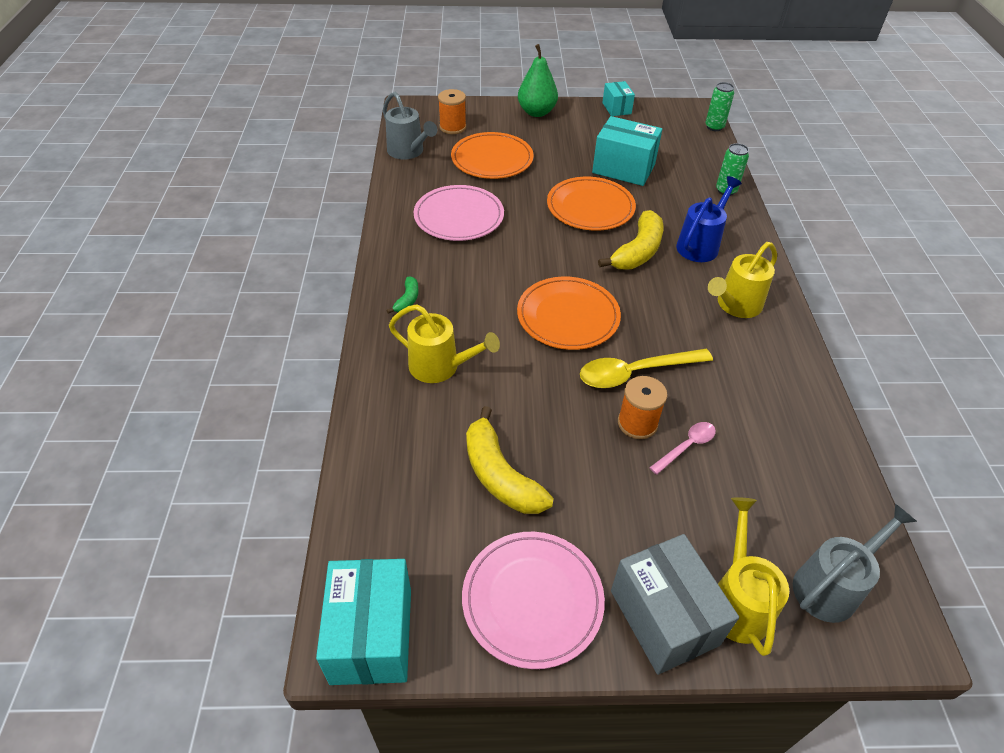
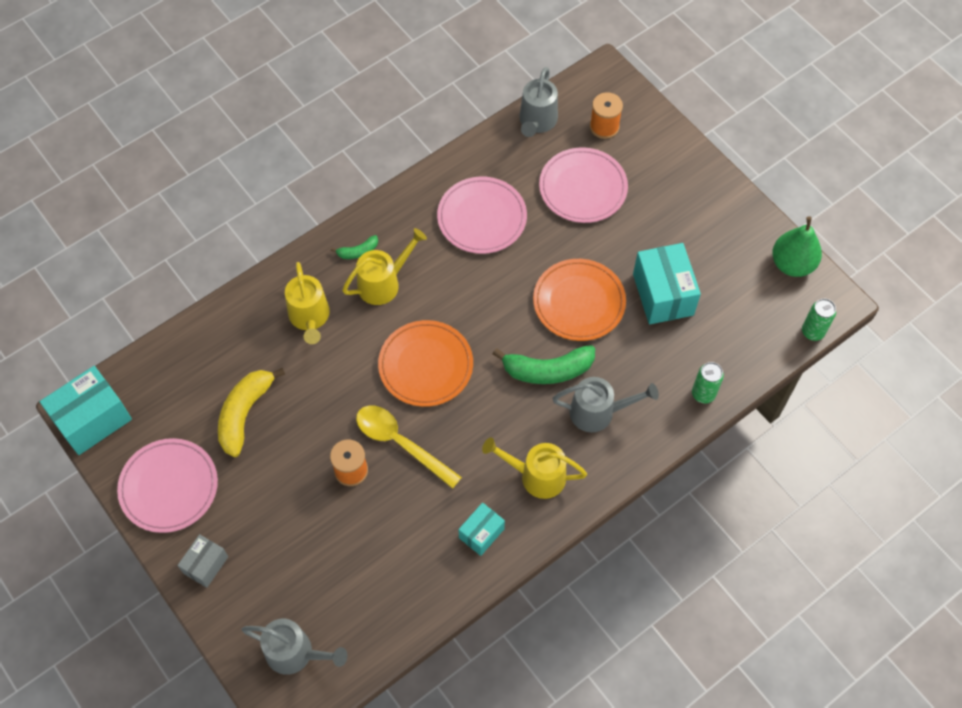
camera: 55 degrees right, 15 degrees up
(492, 159) = (583, 188): orange plate -> pink plate
(536, 112) = (693, 172): green pear -> green pear (792, 264)
(616, 108) = (765, 231): turquoise box -> turquoise box (481, 533)
(638, 251) = (547, 370): yellow banana -> green banana
(664, 617) = (206, 565): grey box -> grey box, size x0.57
(686, 446) = (352, 512): pink spoon -> none
(700, 244) = (598, 412): blue watering can -> grey watering can
(737, 600) = (246, 601): yellow watering can -> yellow watering can (384, 283)

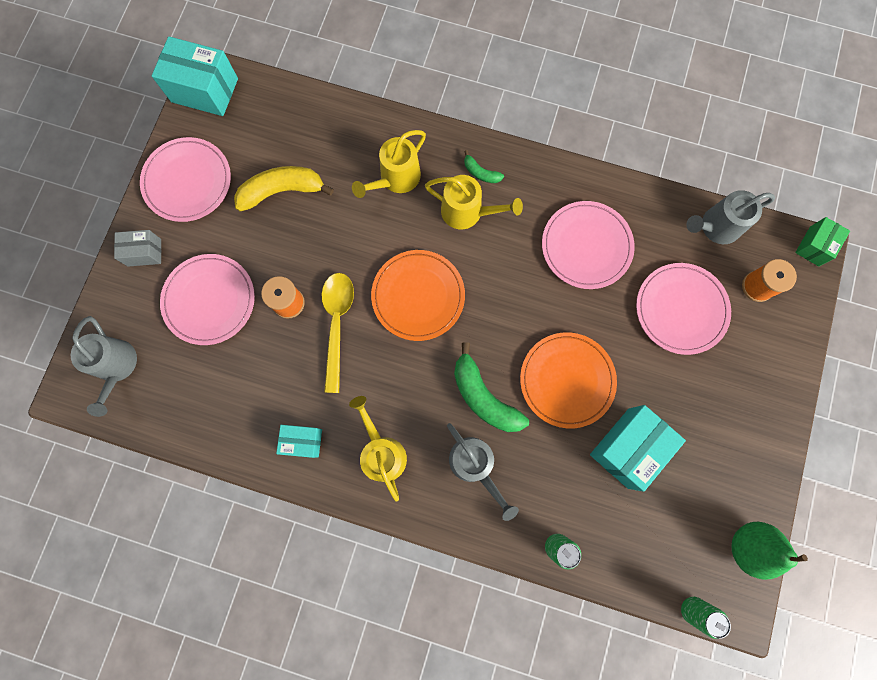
camera: 55 degrees right, 15 degrees up
(296, 535) = (209, 300): none -> pink plate
(602, 71) = (814, 246): none -> green box

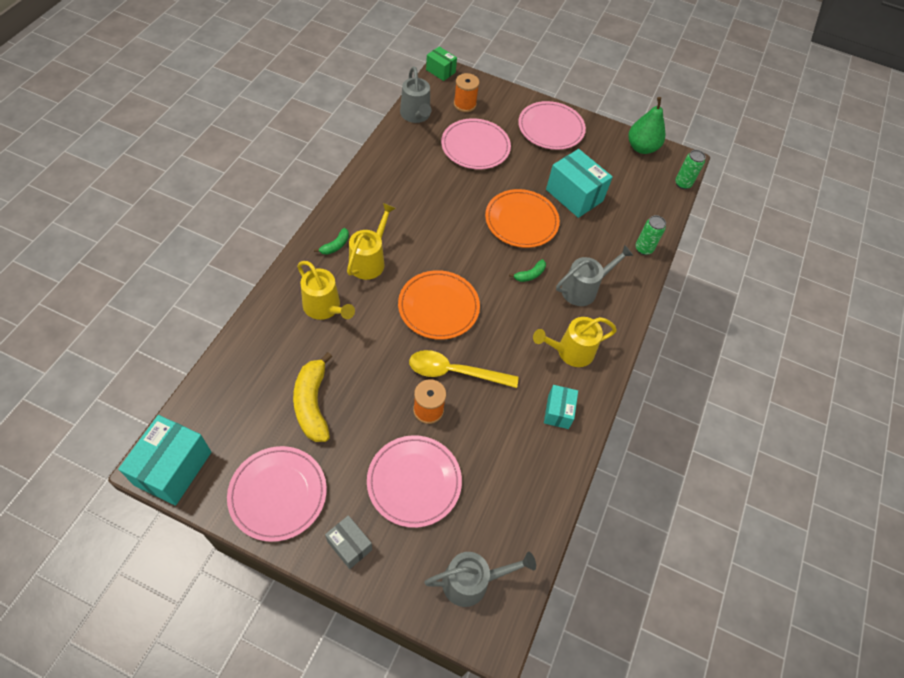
camera: 90 degrees left, 20 degrees down
(144, 252) = (349, 545): grey box -> grey box turned 45 degrees counterclockwise
(483, 397) = (530, 275): green banana -> green banana, size x0.50
(586, 246) = (416, 189): pink plate -> pink plate (551, 128)

